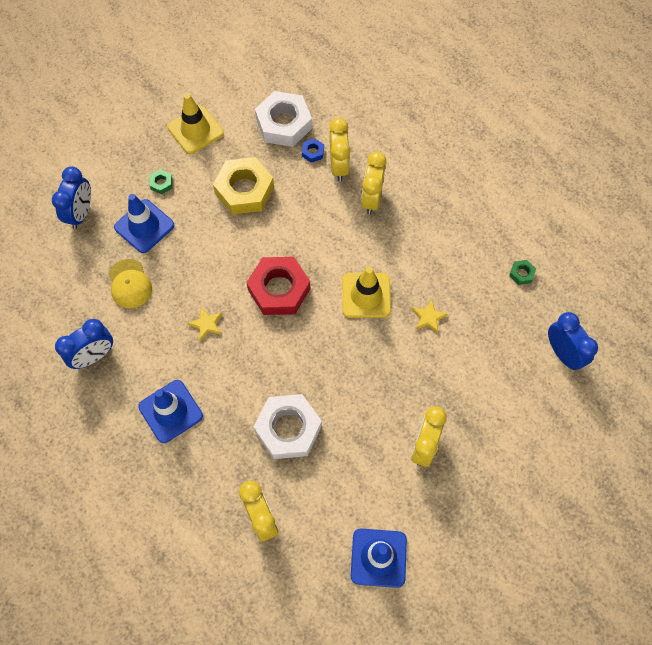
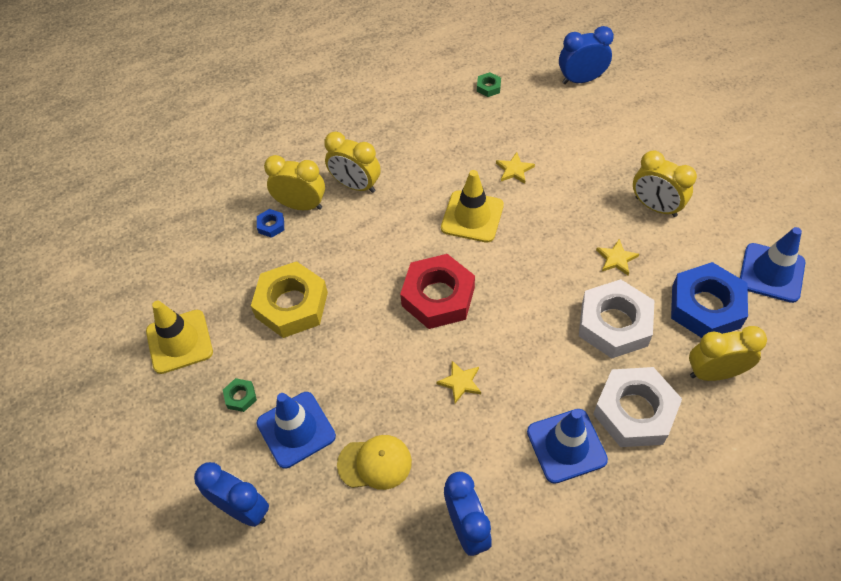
camera: 70 degrees left, 10 degrees down
(284, 124) = (218, 245): white nut -> white nut (634, 411)
(325, 502) = (706, 306): none -> blue nut
(355, 420) = (616, 259): none -> yellow star

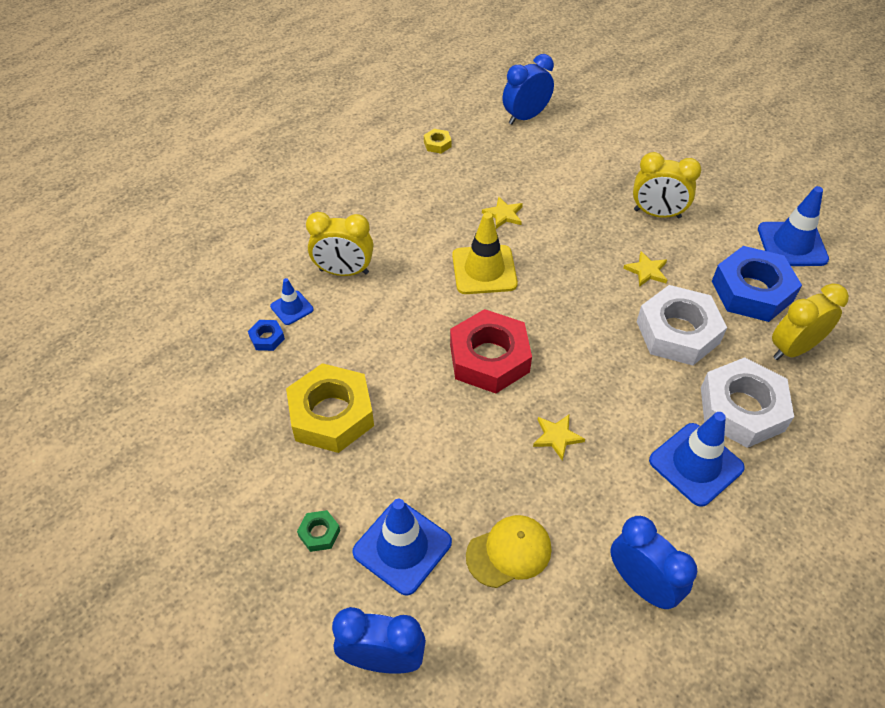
camera: 25 degrees left, 5 degrees down
(179, 341) = (214, 496): yellow traffic cone -> none
(301, 205) = (292, 308): yellow clock -> blue traffic cone
(488, 87) = (437, 144): green nut -> yellow nut

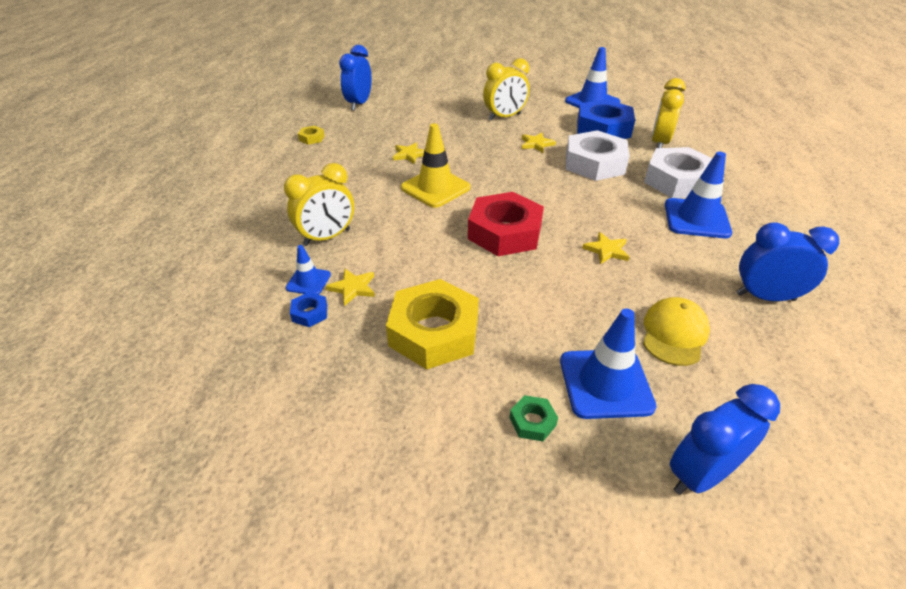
camera: 40 degrees left, 10 degrees down
(315, 335) = (353, 288): none -> yellow star

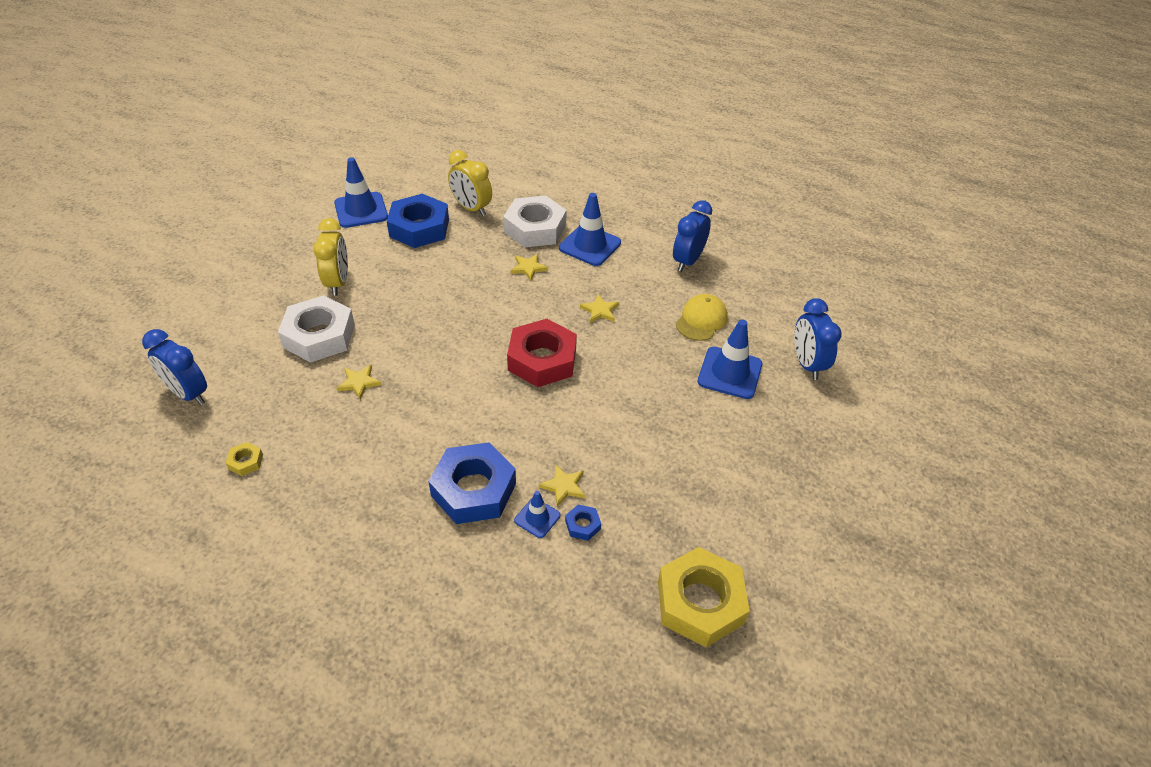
camera: 70 degrees left, 5 degrees up
(327, 237) = (473, 489): yellow clock -> blue nut
(434, 332) = (643, 446): yellow nut -> yellow nut (700, 602)
(435, 188) = (440, 382): yellow traffic cone -> none
(532, 421) = (747, 422): green nut -> none
(536, 144) = (412, 282): yellow star -> yellow star (528, 268)
(594, 163) = (475, 261): white nut -> white nut (319, 336)
(674, 334) = (701, 320): yellow cap -> yellow cap turned 75 degrees clockwise

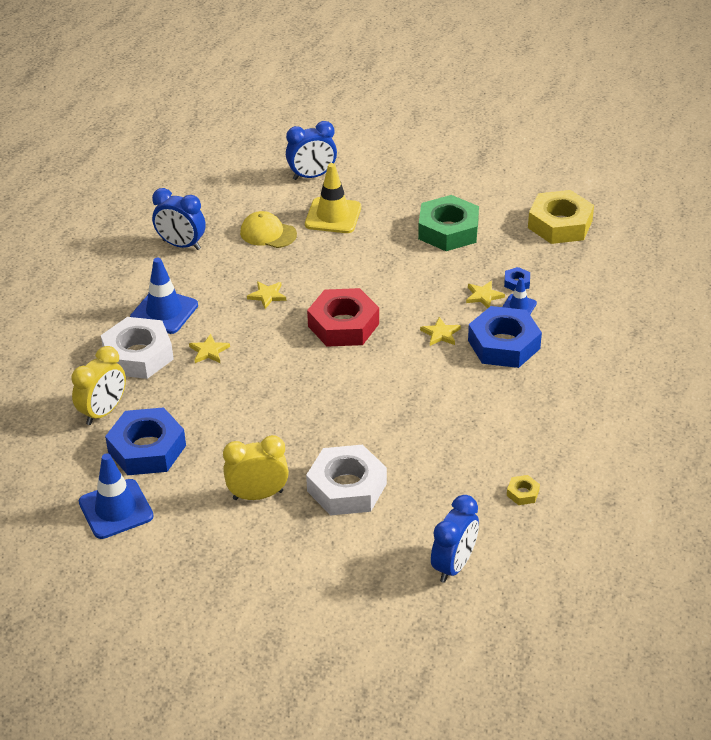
camera: 95 degrees left, 5 degrees down
(359, 382) = (404, 441): yellow star -> yellow star (440, 334)
(695, 473) = (448, 230): none -> green nut
(730, 373) = (333, 216): blue traffic cone -> yellow traffic cone

